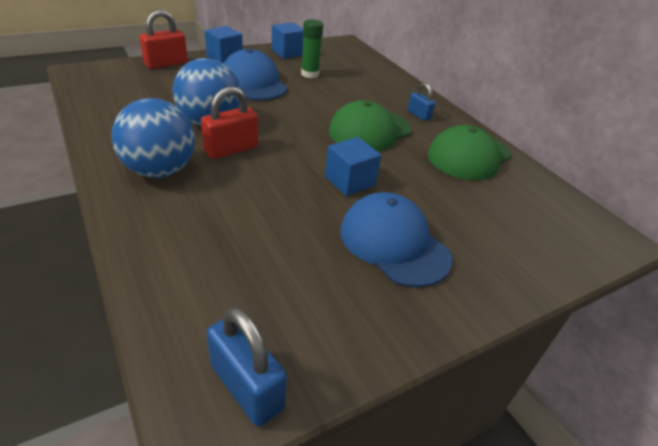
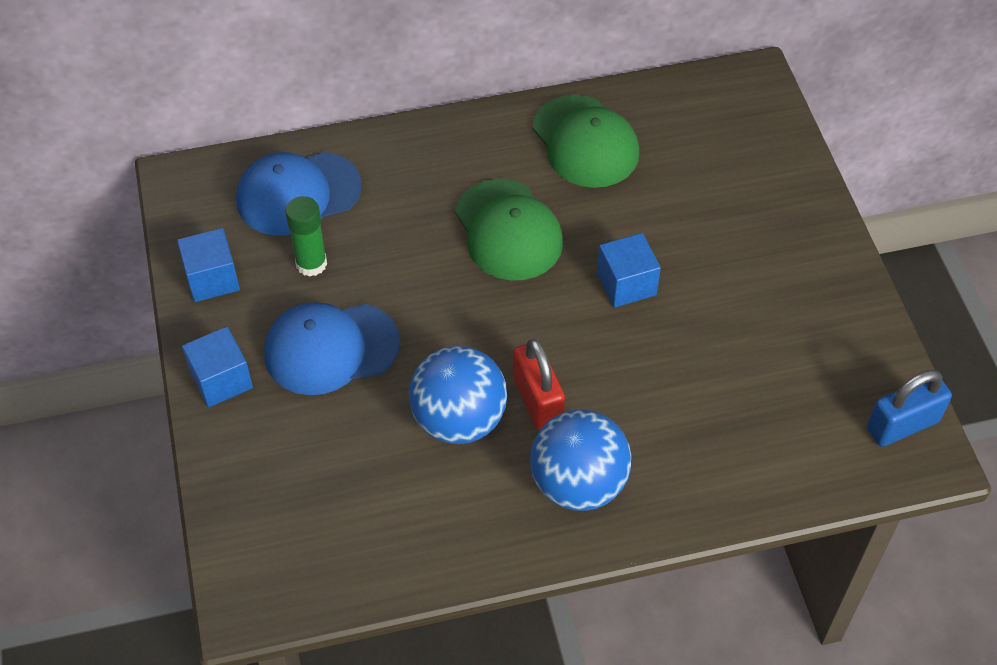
camera: 70 degrees left, 15 degrees up
(166, 64) = (232, 472): red padlock -> none
(394, 243) = (742, 272): blue cap -> blue cap (298, 194)
(419, 115) = (472, 159): blue padlock -> none

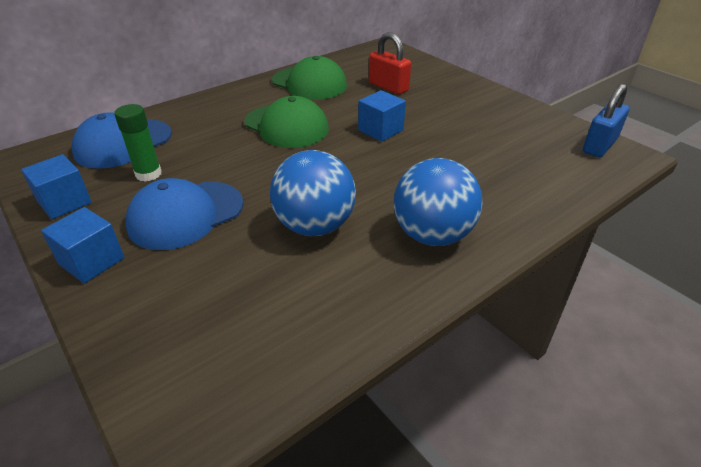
camera: 25 degrees left, 15 degrees down
(537, 400) = (366, 198): red padlock -> red padlock (388, 87)

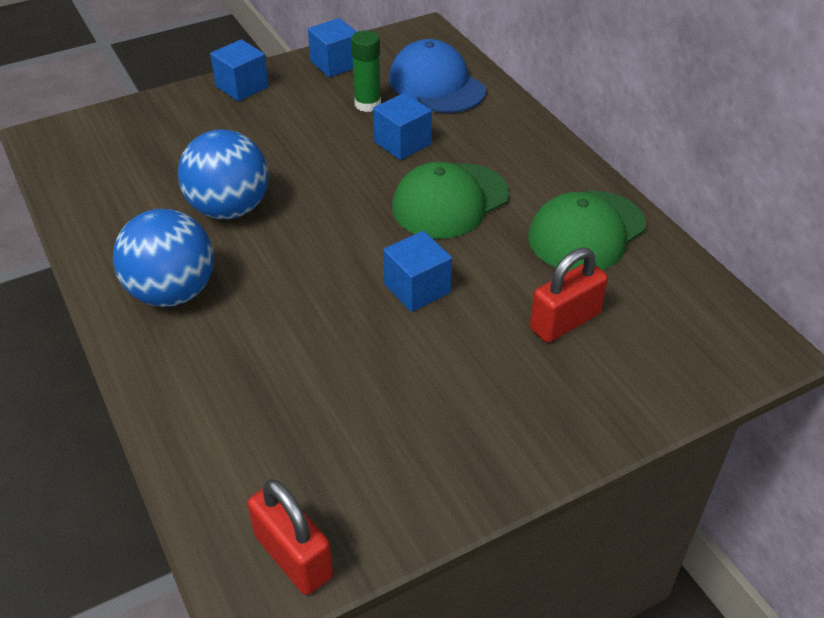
camera: 100 degrees right, 5 degrees up
(186, 215) = (285, 130): blue cap -> none
(212, 151) = (402, 143): none -> blue cube
(599, 146) = (293, 556): blue padlock -> red padlock

